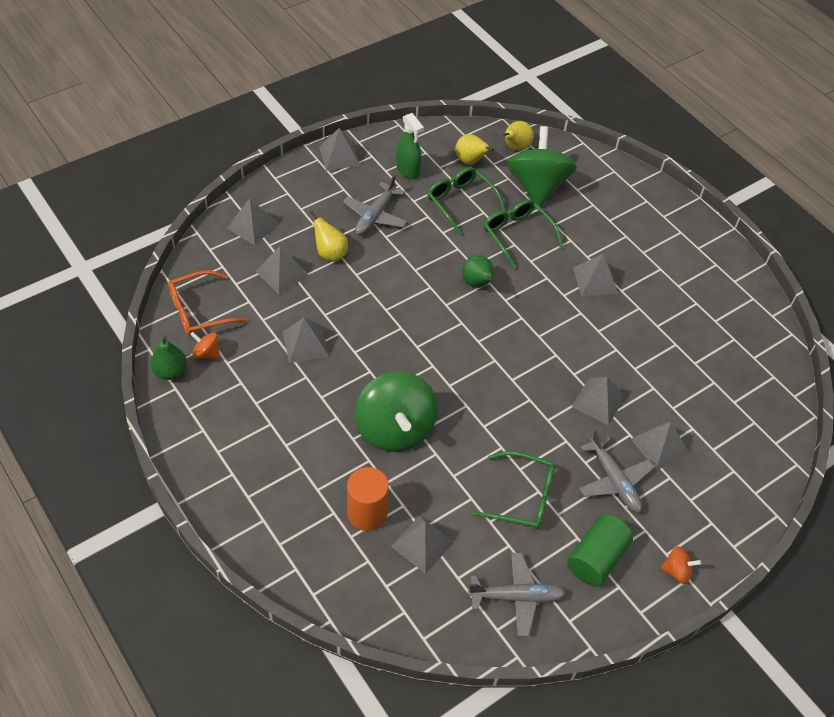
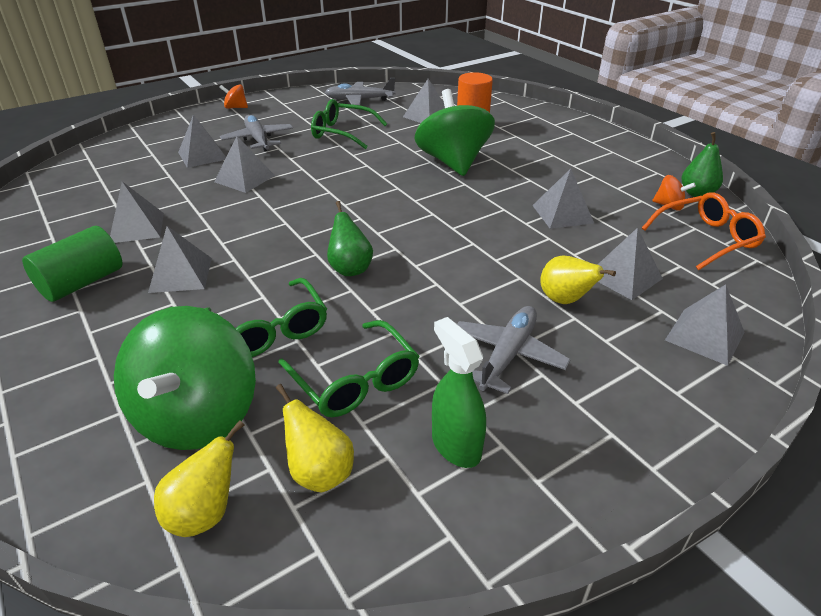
camera: 175 degrees left, 15 degrees down
(339, 156) = (609, 478): grey pyramid -> grey pyramid (137, 227)
(596, 558) = (294, 111): green cylinder -> green cylinder (82, 282)

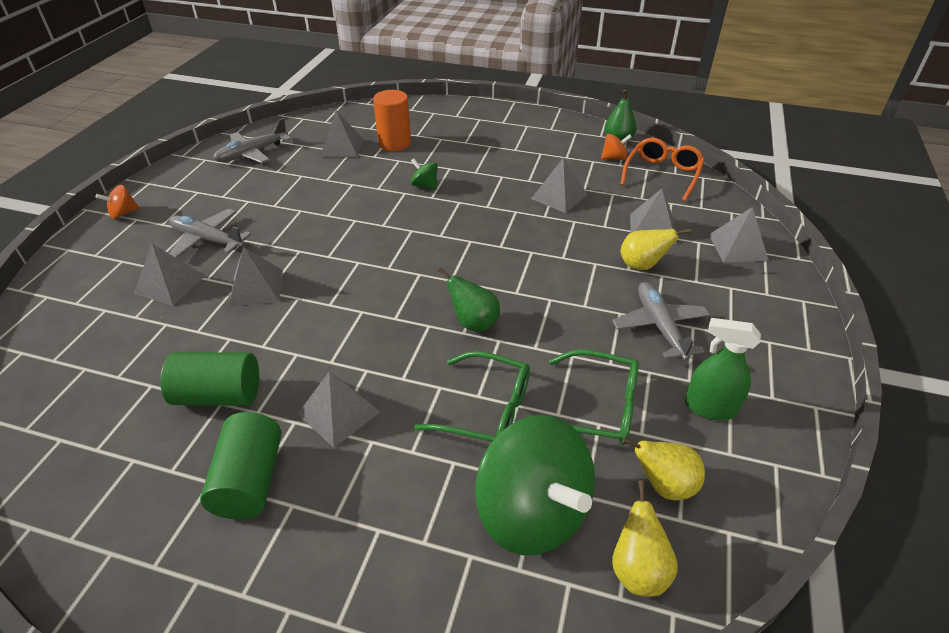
camera: 40 degrees left, 5 degrees up
(137, 227) = (219, 395): grey pyramid -> green cylinder
(342, 133) = (285, 196): green glasses -> none
(453, 162) = (425, 185): green spinning top -> green spinning top, size x0.42

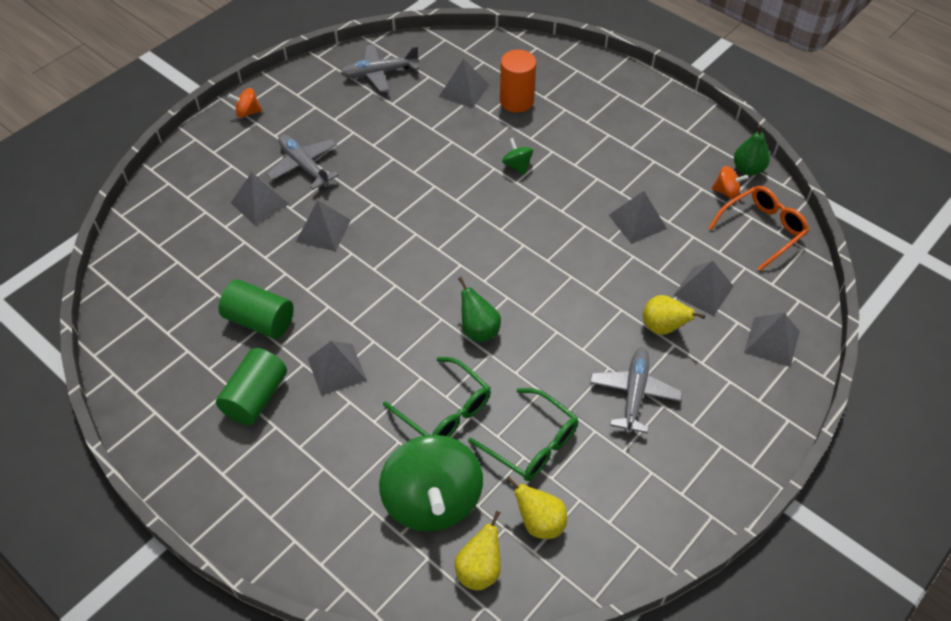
camera: 25 degrees right, 10 degrees up
(709, 407) = (621, 480): green spray bottle -> none

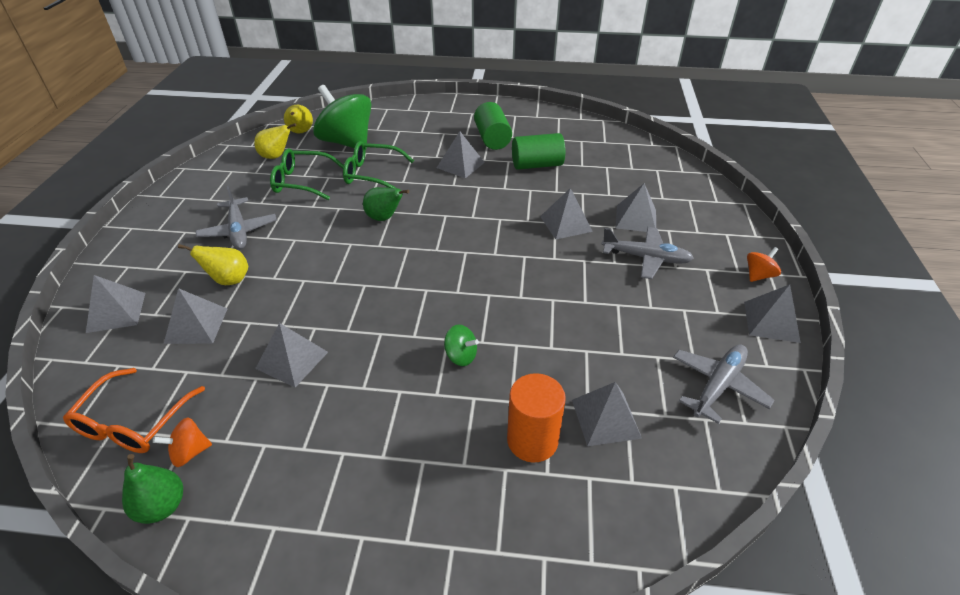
camera: 145 degrees right, 10 degrees down
(292, 85) = (771, 321): none -> grey pyramid

